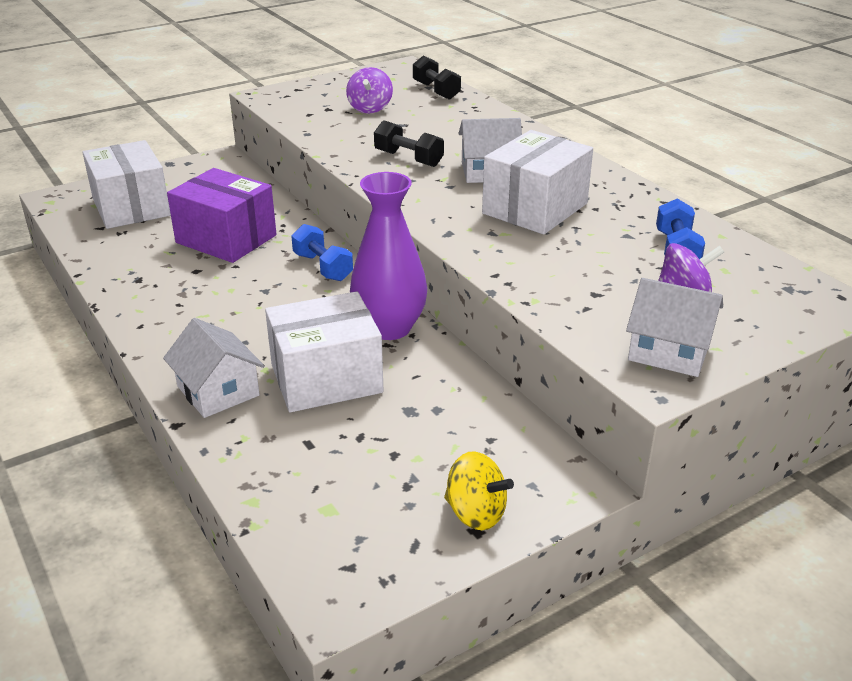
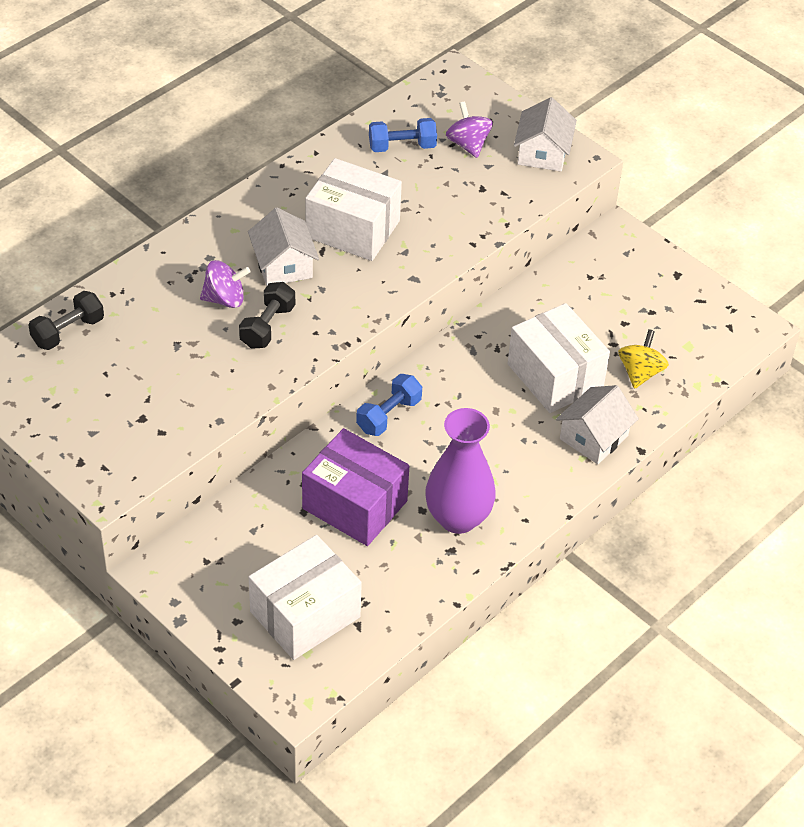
camera: 105 degrees left, 15 degrees up
(226, 239) = (354, 505): purple box -> purple box turned 75 degrees counterclockwise
(370, 108) = (135, 381): purple spinning top -> purple spinning top (225, 299)
(389, 328) = (474, 351): purple vase -> purple vase (458, 518)
(475, 513) = (662, 276): yellow spinning top -> yellow spinning top (640, 373)

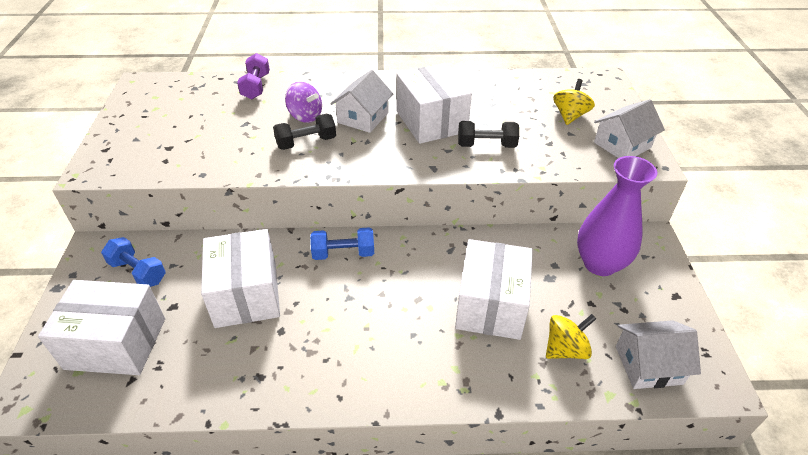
camera: 45 degrees right, 5 degrees down
(68, 331) = (207, 88): black dumbbell -> black dumbbell (486, 145)
(120, 297) = (256, 86): none -> purple dumbbell
(354, 505) = (246, 294): purple box -> white box
(402, 146) = (521, 97): blue dumbbell -> blue dumbbell (138, 272)
(458, 518) = (295, 356): purple vase -> purple vase (600, 264)
(468, 144) = (570, 116): purple spinning top -> yellow spinning top
(593, 437) = (469, 372): white house -> white house (648, 365)

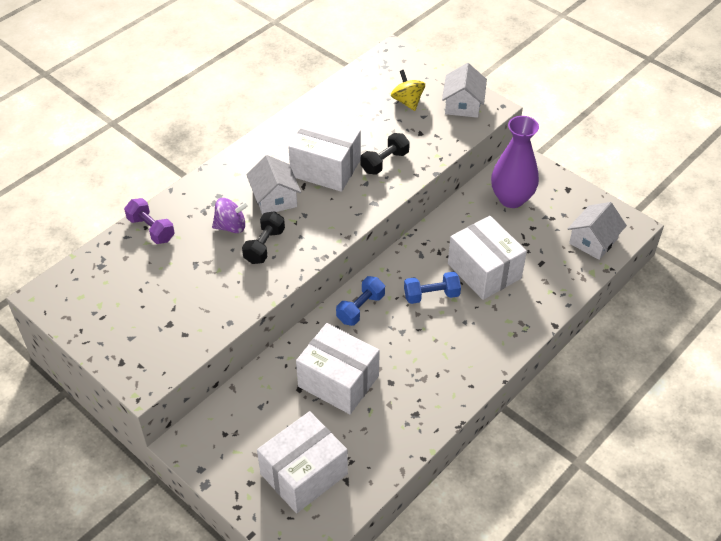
camera: 45 degrees left, 5 degrees up
(138, 272) = (244, 429): blue dumbbell -> blue dumbbell (431, 295)
(565, 349) = (548, 265): yellow spinning top -> none

